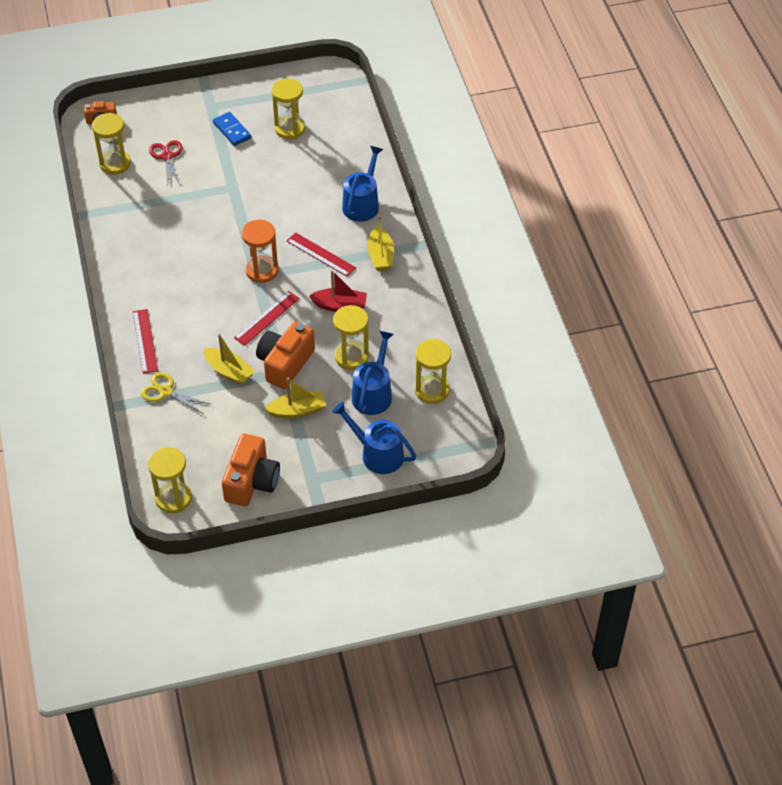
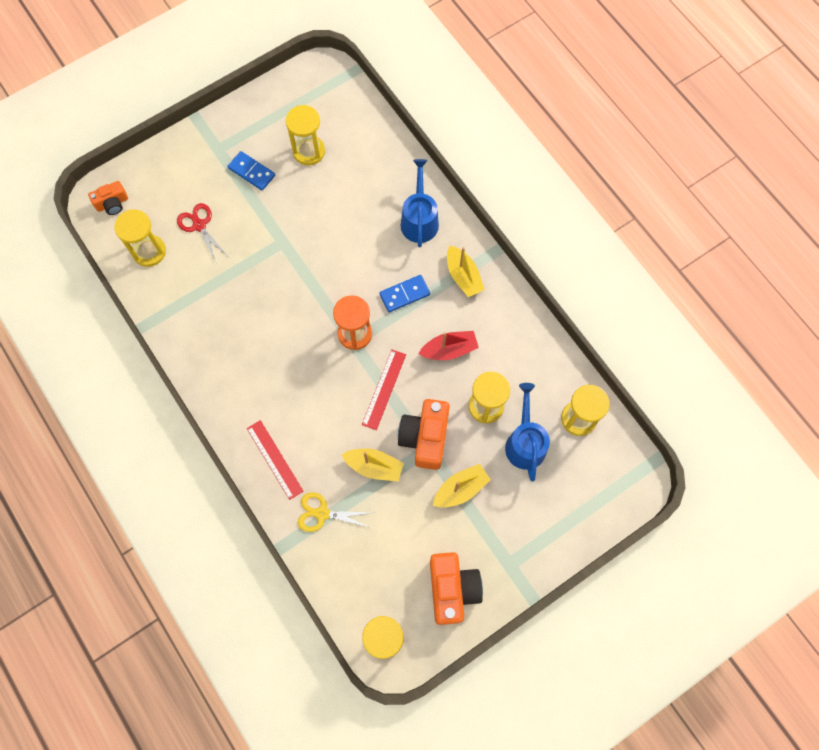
camera: 20 degrees left, 20 degrees up
(321, 254) = (404, 294): red ruler -> blue domino
(377, 454) = (559, 512): blue watering can -> none

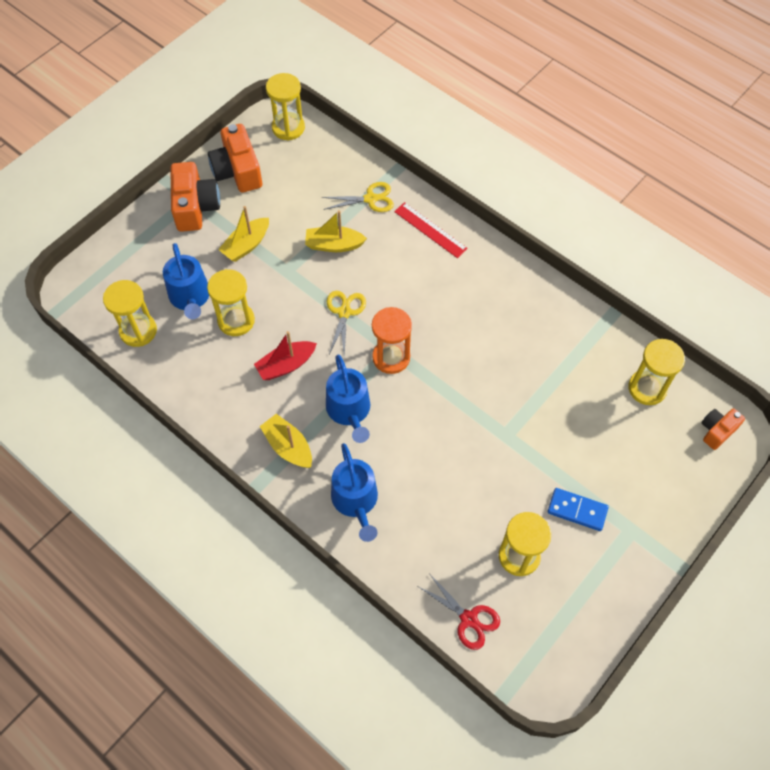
camera: 165 degrees right, 10 degrees down
(199, 225) = (607, 430): red scissors -> red scissors (468, 619)
(384, 389) = (344, 312): red ruler -> yellow scissors
(404, 294) = (349, 410): blue domino -> blue watering can
(425, 437) = (291, 279): orange camera -> orange camera (195, 207)

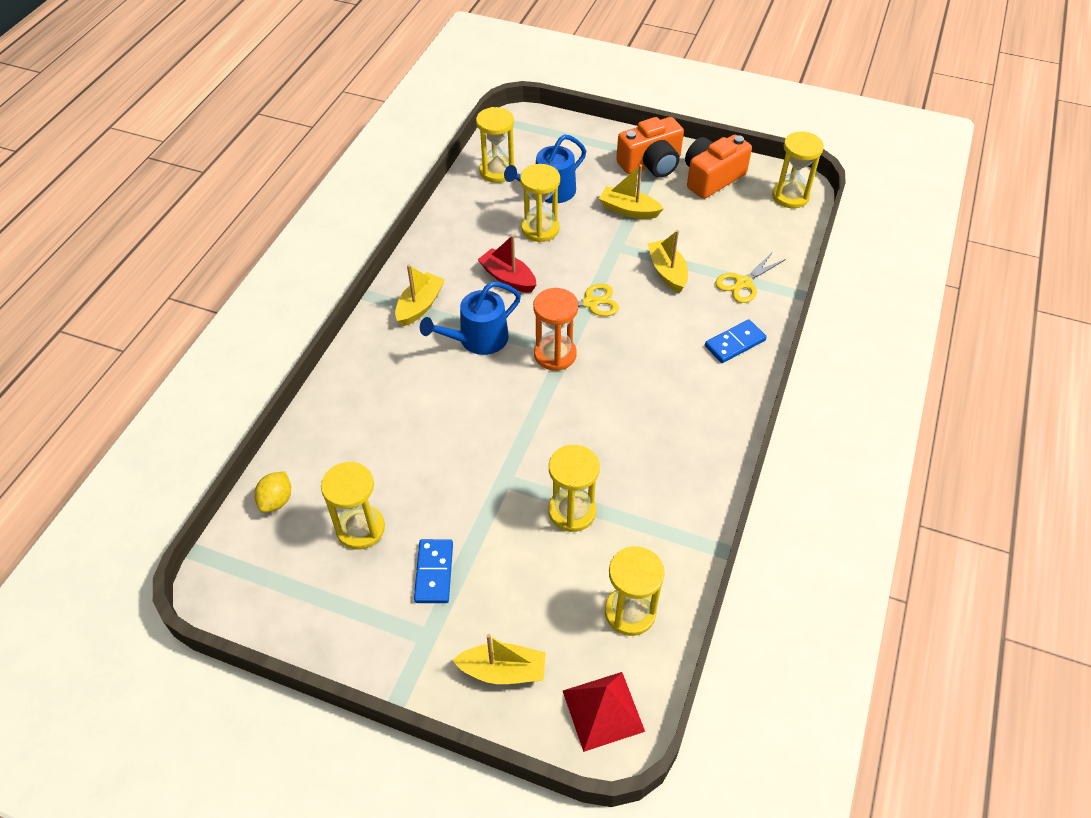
camera: 70 degrees right, 10 degrees down
(356, 501) = (379, 373): blue watering can -> none
(370, 199) = (743, 283): yellow scissors -> yellow scissors turned 75 degrees clockwise
(430, 230) = (735, 343): red ruler -> blue domino
(468, 619) = (276, 500): red scissors -> yellow lemon
(551, 397) = (572, 511): none -> yellow hourglass
(672, 485) = (503, 671): none -> yellow boat
(717, 431) = (603, 710): orange camera -> red pyramid

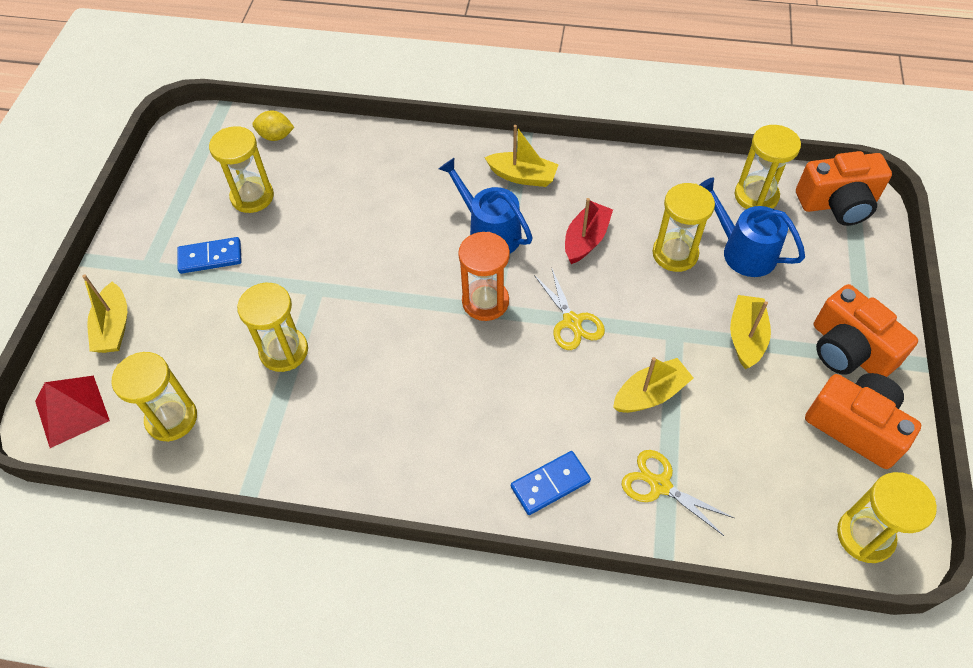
camera: 80 degrees right, 5 degrees up
(520, 132) = (837, 203): none -> orange camera
(735, 343) = (550, 484): blue domino -> blue domino turned 75 degrees counterclockwise

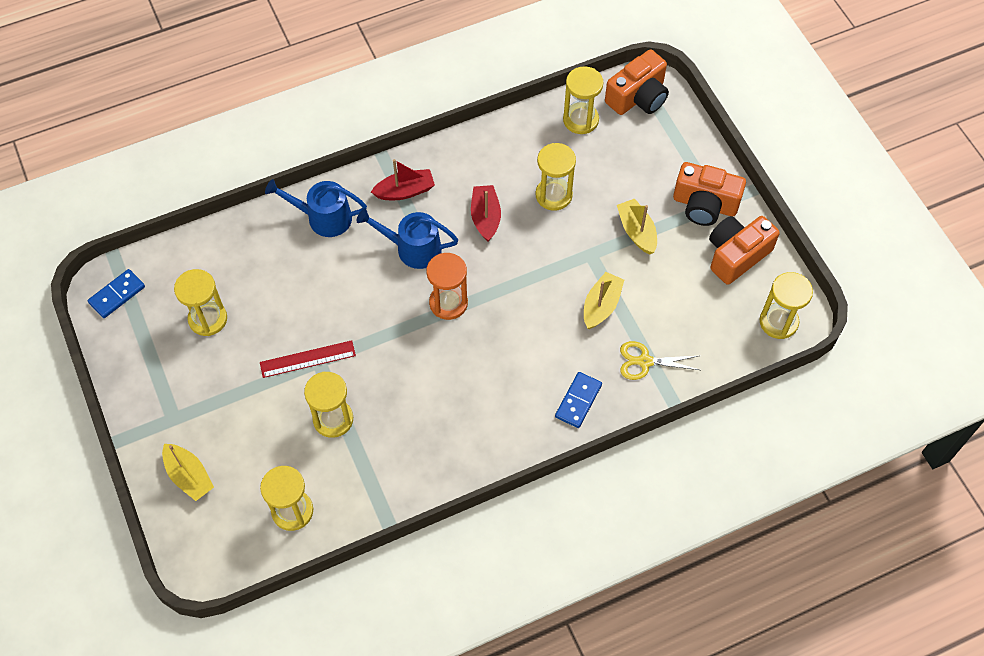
camera: 35 degrees left, 5 degrees up
(72, 411) = (213, 550): red pyramid -> none
(210, 257) = (217, 384): blue domino -> blue domino (117, 295)
(276, 136) = (183, 259): yellow lemon -> none
(308, 280) = (307, 359): none -> red ruler
(522, 176) = (405, 191): yellow boat -> red boat
(572, 322) = (518, 284): yellow scissors -> none
(743, 251) = (597, 168): blue watering can -> blue watering can (324, 218)
(855, 426) = (736, 255): orange camera -> orange camera turned 45 degrees counterclockwise

